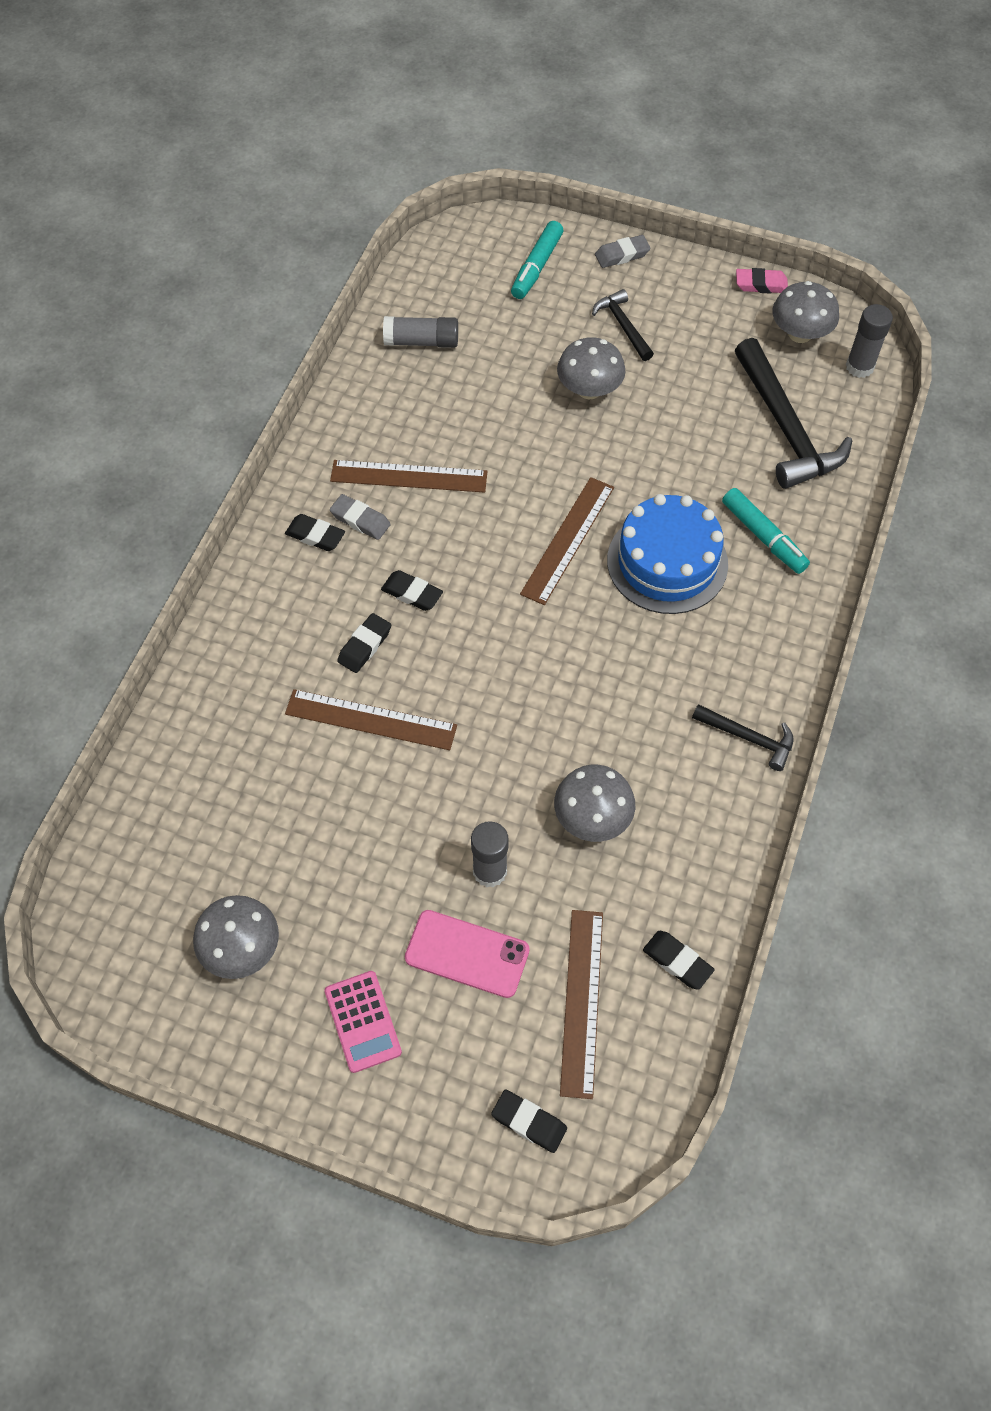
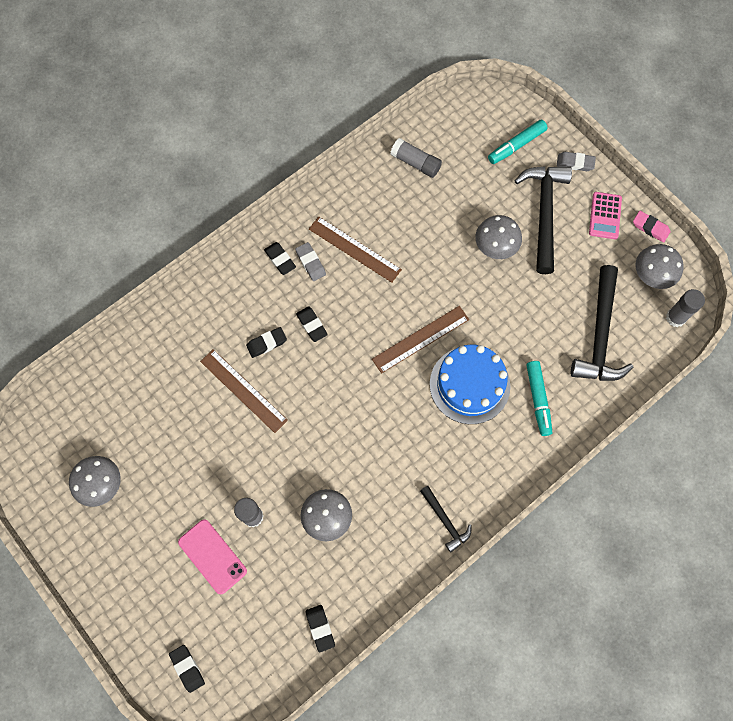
camera: 30 degrees right, 10 degrees up
(363, 1021) = (137, 561): pink calculator -> pink calculator (605, 216)
(581, 1001) = (255, 619): brown ruler -> none
(623, 326) = (544, 213): black hammer -> black hammer, size x1.92

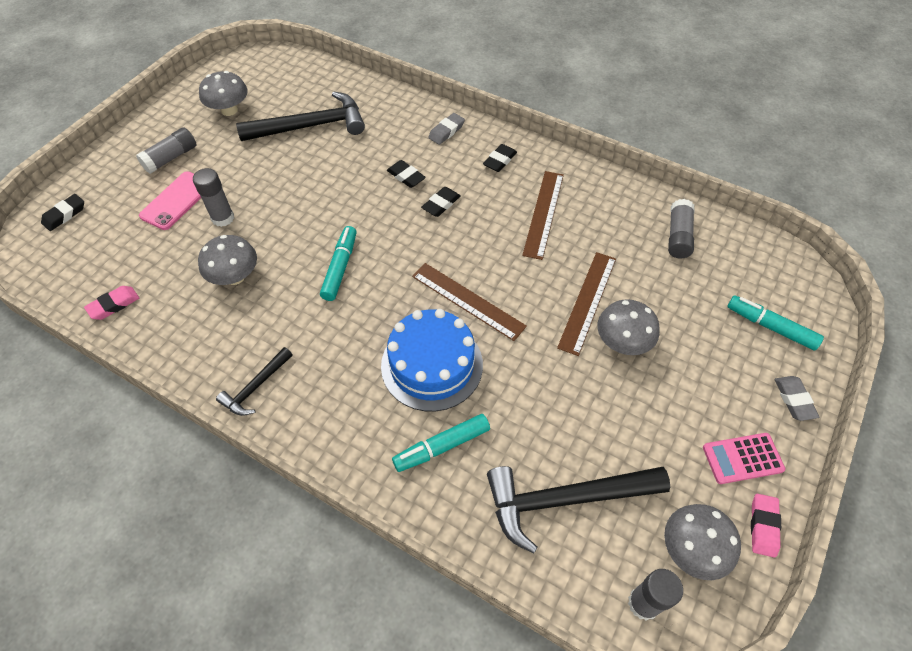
camera: 70 degrees right, 15 degrees down
(149, 554) = (171, 158): none -> grey glue stick
(243, 390) = (350, 174): brown ruler -> brown ruler (587, 302)
(310, 263) = (508, 184): grey eraser -> grey eraser (446, 131)
(320, 628) = (114, 305): black eraser -> pink eraser
(350, 427) = (340, 267): none -> turquoise marker
(544, 213) = (699, 383): black hammer -> black hammer (311, 126)

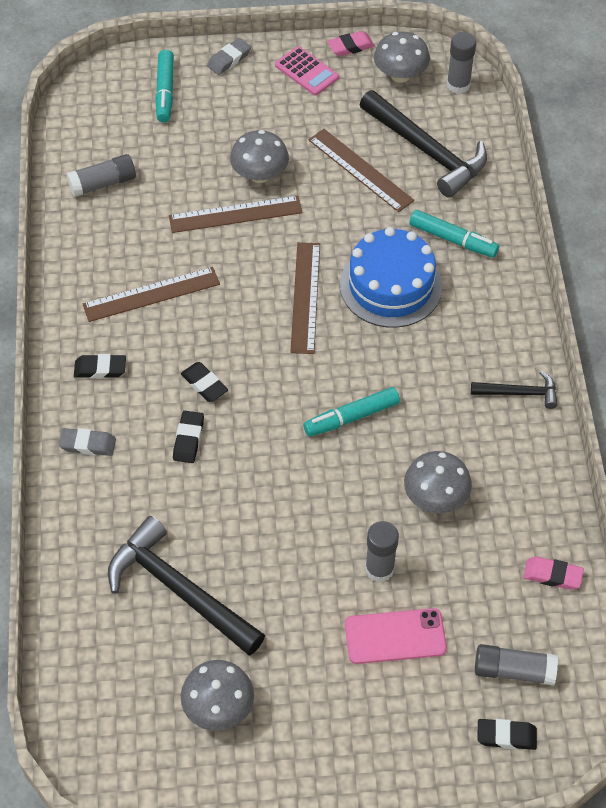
camera: 125 degrees left, 0 degrees up
(171, 158) = (343, 702): grey glue stick -> grey glue stick (514, 670)
(441, 204) = (204, 384): black eraser -> black eraser turned 45 degrees clockwise
(578, 424) = (360, 170): none -> brown ruler

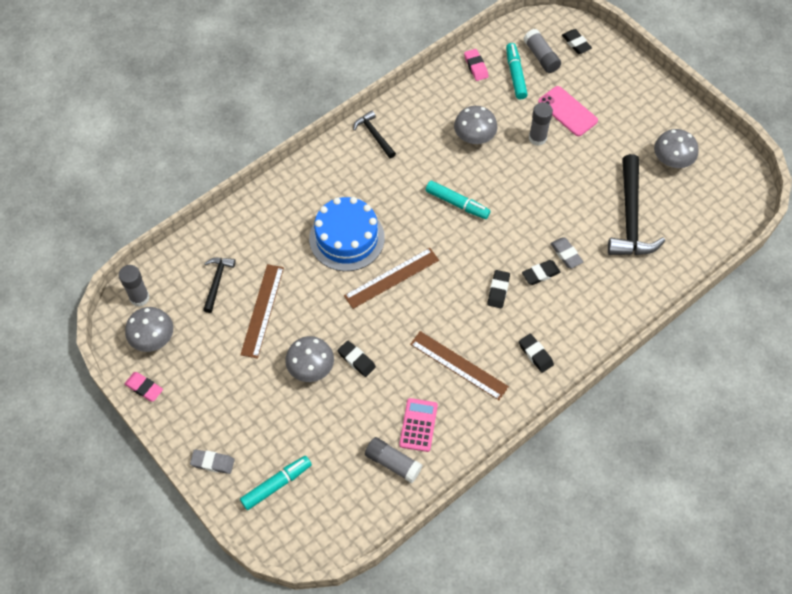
camera: 125 degrees left, 5 degrees up
(88, 444) = (589, 323): grey eraser -> grey eraser (566, 254)
(235, 214) = (356, 360): brown ruler -> black eraser
(306, 71) = (190, 401): pink calculator -> pink calculator (418, 425)
(427, 151) = (217, 281): black hammer -> black hammer, size x0.52
(453, 240) = (284, 226): turquoise marker -> turquoise marker (515, 74)

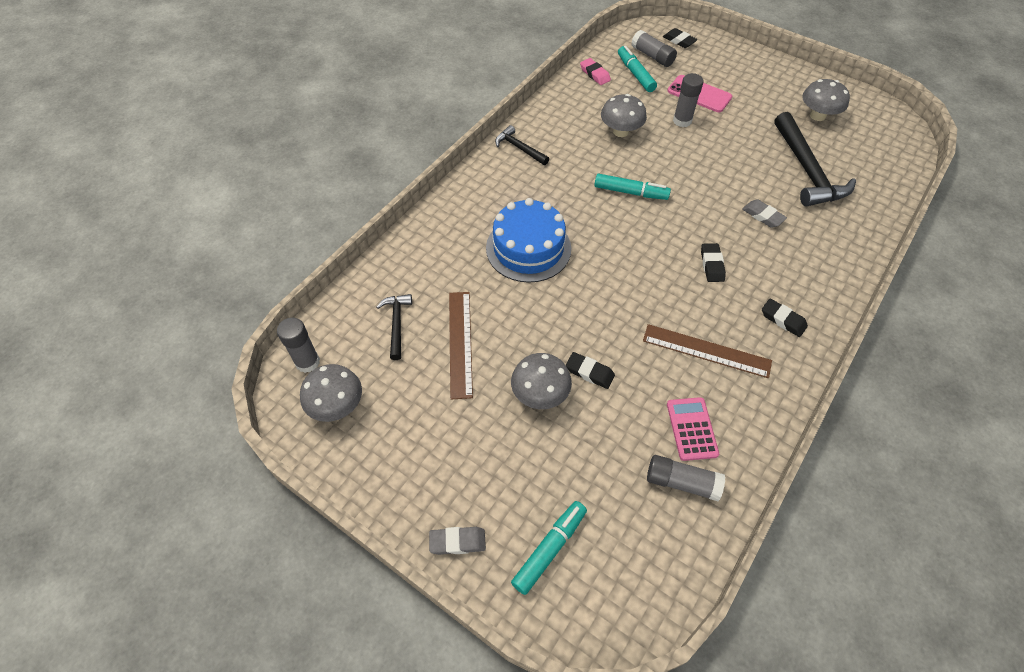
camera: 15 degrees left, 5 degrees down
(144, 388) = (341, 468): pink eraser -> none
(392, 278) = (593, 277): brown ruler -> none
(540, 274) = (747, 239): black eraser -> none

